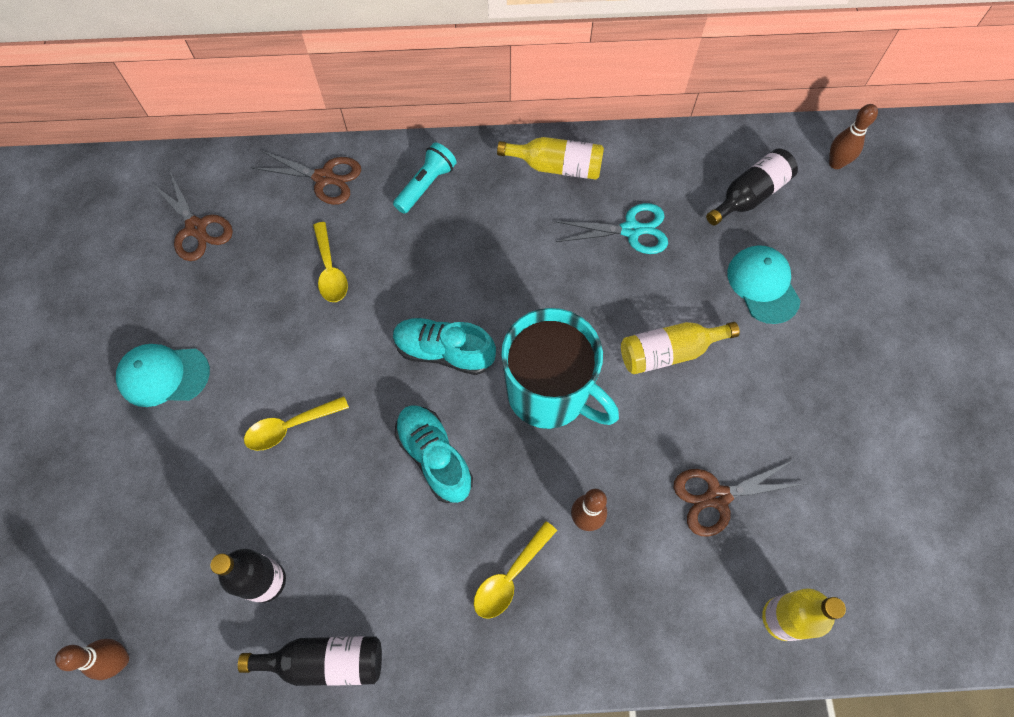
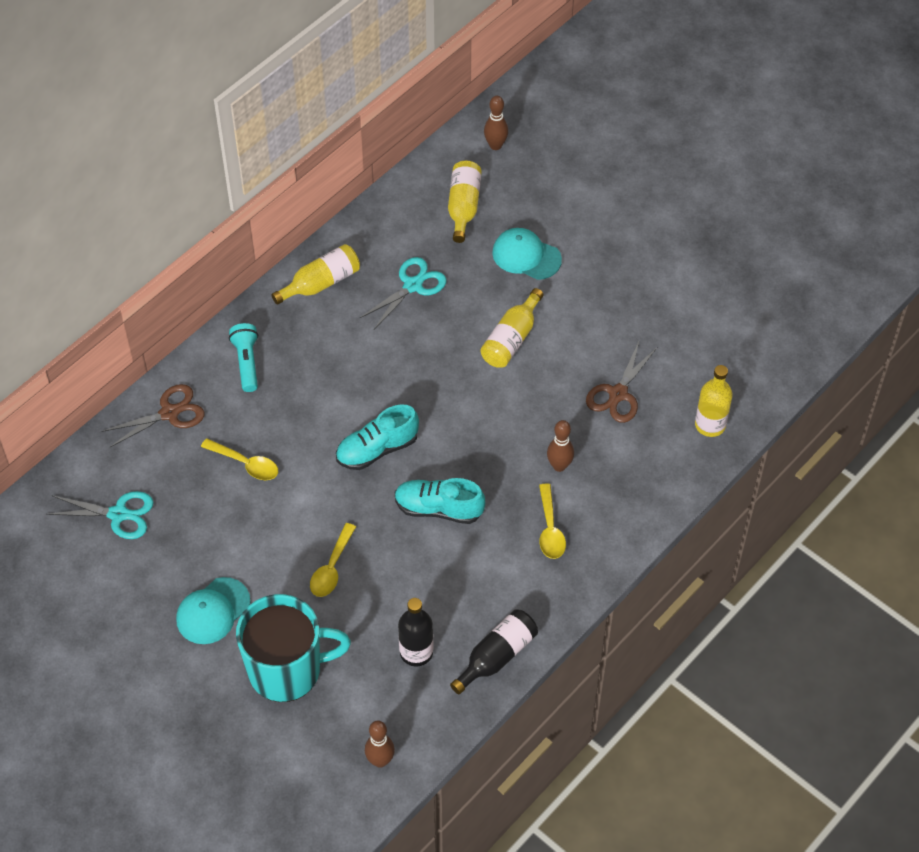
camera: 45 degrees left, 10 degrees down
(196, 228) = (118, 514): brown scissors -> turquoise scissors
(549, 393) = (466, 419): turquoise mug -> turquoise mug (286, 670)
(749, 196) = (463, 207): black bottle -> yellow bottle

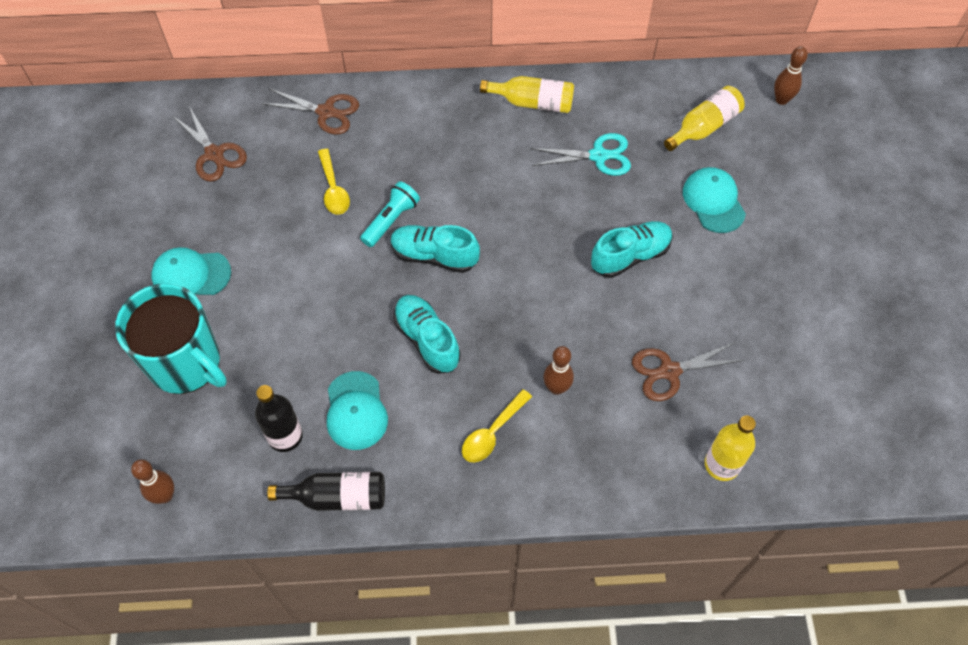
camera: 45 degrees right, 5 degrees up
(118, 514) = (214, 154): turquoise scissors -> brown scissors
(247, 362) = (417, 118): turquoise flashlight -> turquoise flashlight (391, 220)
(331, 568) = (302, 316): yellow spoon -> none
(445, 594) = (356, 411): none -> turquoise cap
(511, 339) = (630, 256): yellow bottle -> turquoise shoe

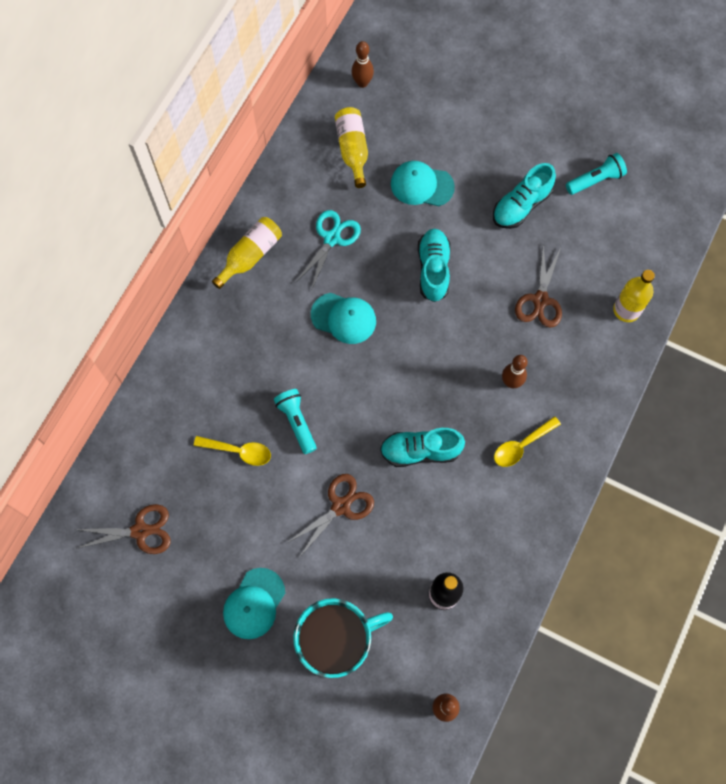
camera: 60 degrees left, 10 degrees up
(326, 112) = (155, 419): brown scissors -> brown scissors (341, 506)
(337, 497) = (513, 580): black bottle -> none
(356, 411) = (451, 533): turquoise cap -> turquoise cap (344, 318)
(434, 256) = (349, 407): turquoise shoe -> turquoise shoe (521, 205)
(492, 432) = (521, 445): yellow spoon -> yellow spoon turned 75 degrees clockwise
(851, 358) = (595, 180): none -> turquoise flashlight

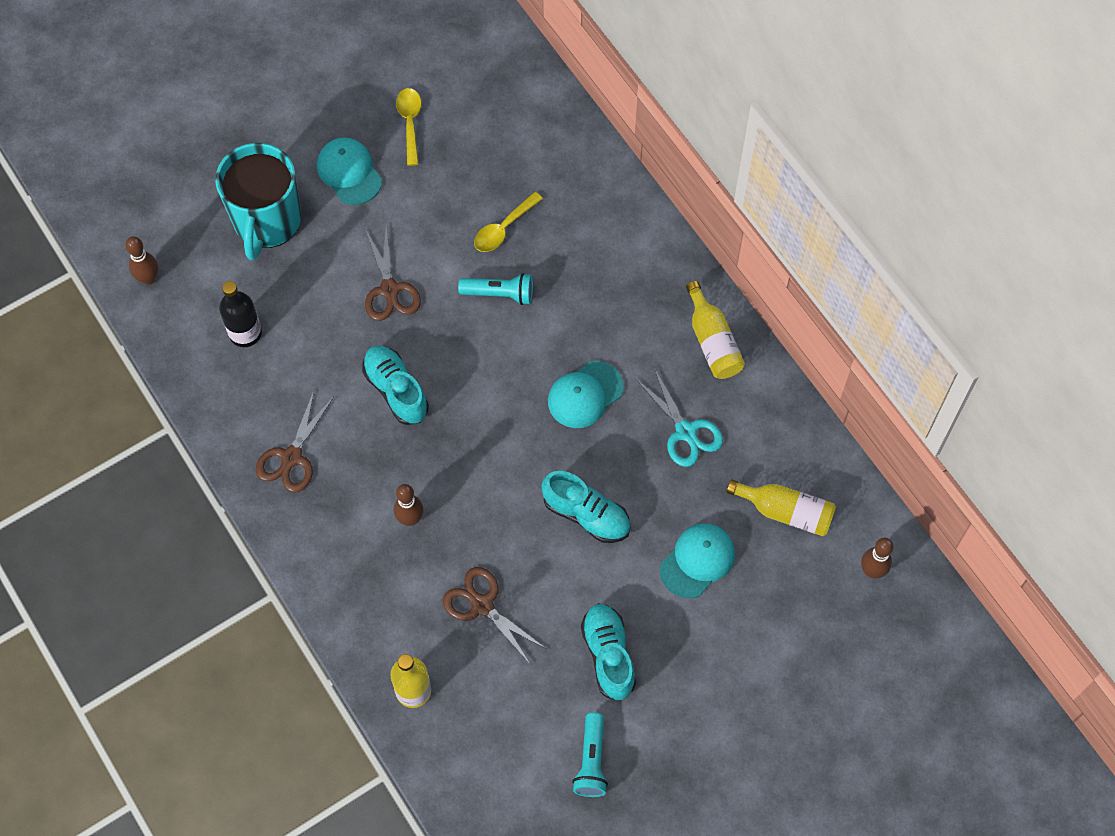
camera: 120 degrees right, 5 degrees down
(140, 531) = (480, 112): brown scissors -> brown scissors (291, 457)
(420, 451) = (396, 390): turquoise shoe -> turquoise shoe turned 60 degrees counterclockwise
(521, 445) = (338, 489): yellow spoon -> yellow spoon (410, 123)

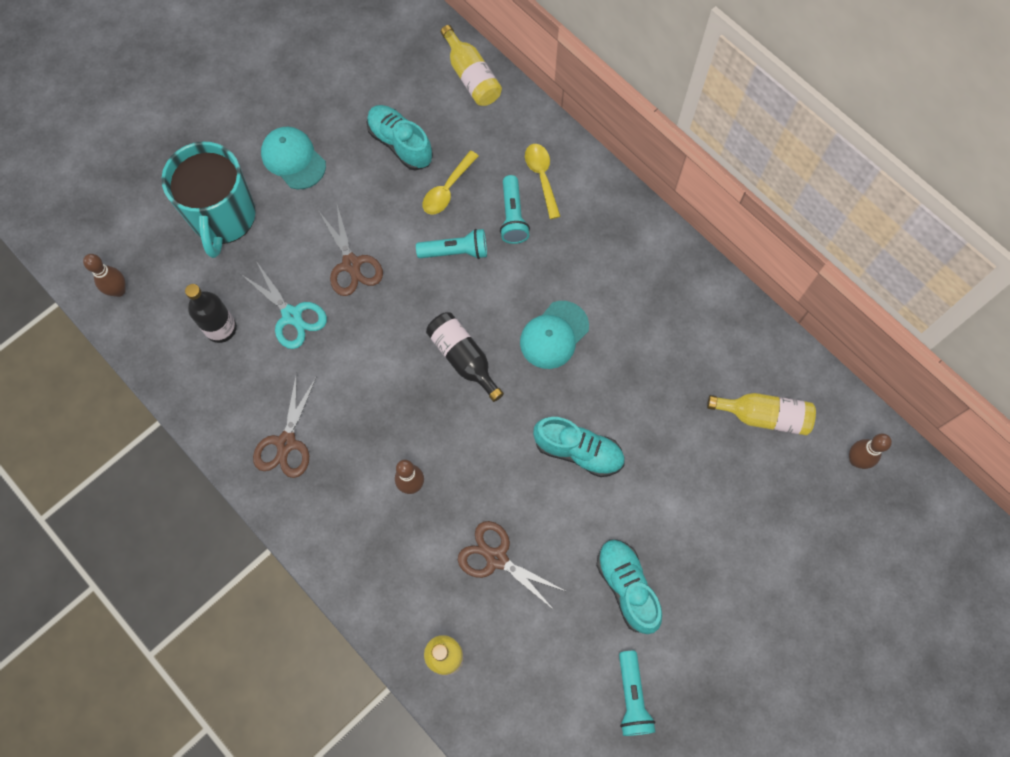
camera: 10 degrees left, 5 degrees up
(396, 390) = (375, 360): turquoise shoe -> turquoise shoe (400, 144)
(410, 123) = (342, 104): yellow spoon -> yellow spoon (542, 177)
(487, 403) = (463, 358): none -> black bottle
(566, 267) = (513, 217): none -> turquoise flashlight
(686, 432) = (655, 355): turquoise scissors -> turquoise scissors (292, 316)
(697, 561) = (692, 478): turquoise cap -> none
(712, 341) = (662, 264): yellow bottle -> yellow bottle (471, 76)

